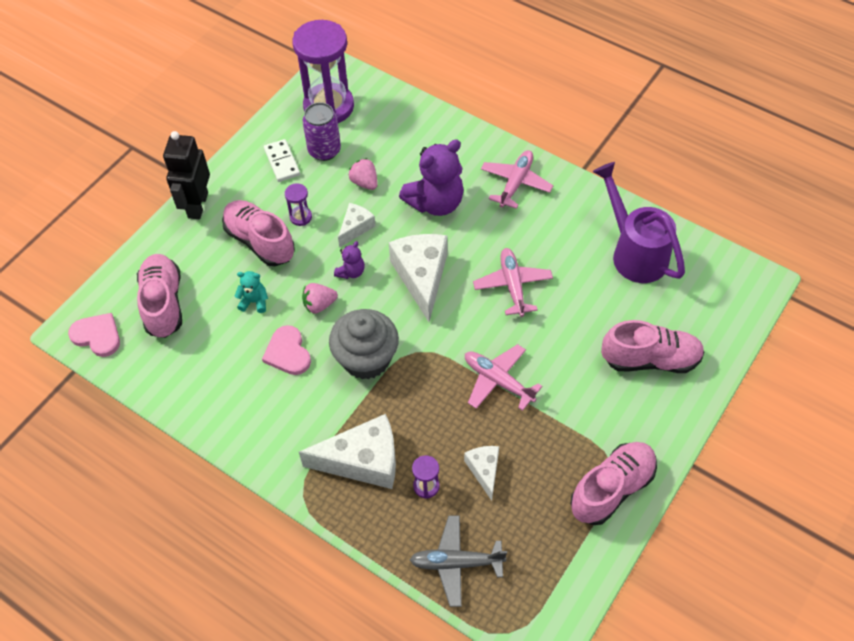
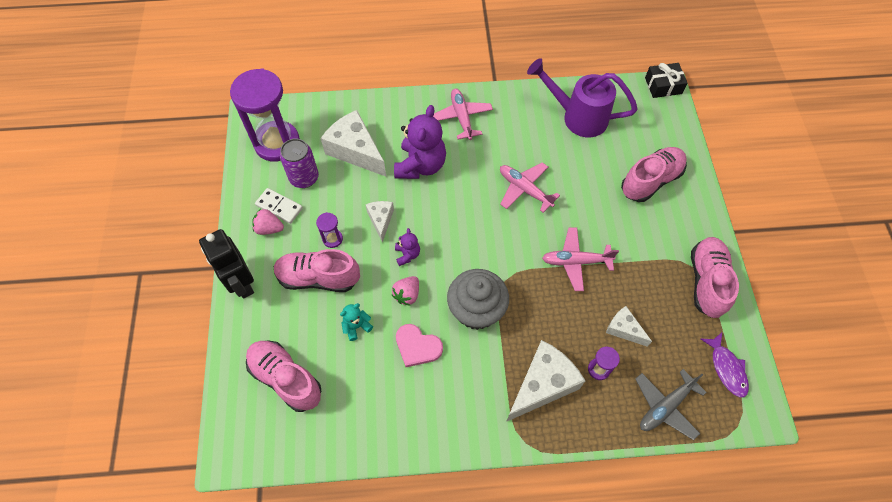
camera: 40 degrees left, 5 degrees up
(97, 336) = (254, 444): pink heart -> none
(364, 182) = (356, 183): pink strawberry -> pink strawberry (269, 228)
(421, 277) = (460, 224): white cheese -> white cheese (356, 151)
(550, 577) = (726, 368): none -> purple fish
(761, 278) = (663, 86): none -> black gift

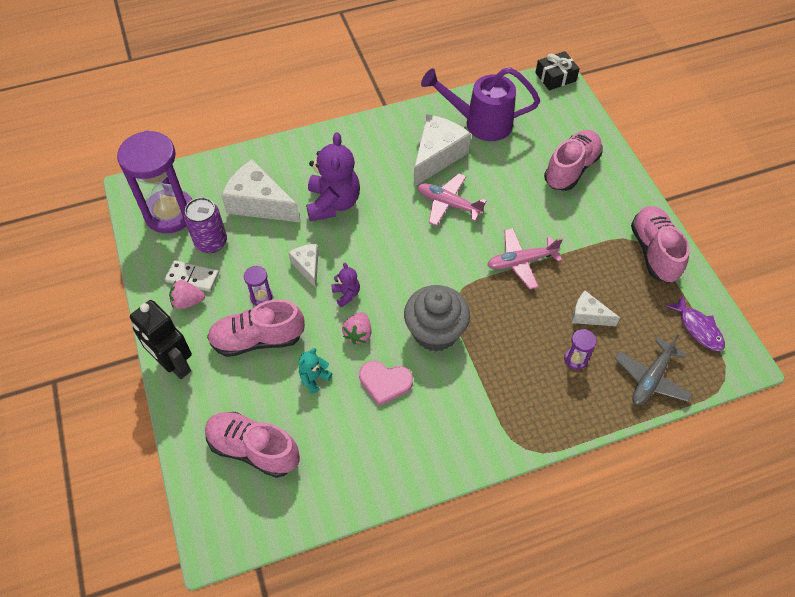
camera: 15 degrees left, 5 degrees down
(461, 117) = (362, 147): pink plane -> none
(542, 385) = (524, 388): white cheese -> white cheese (437, 156)

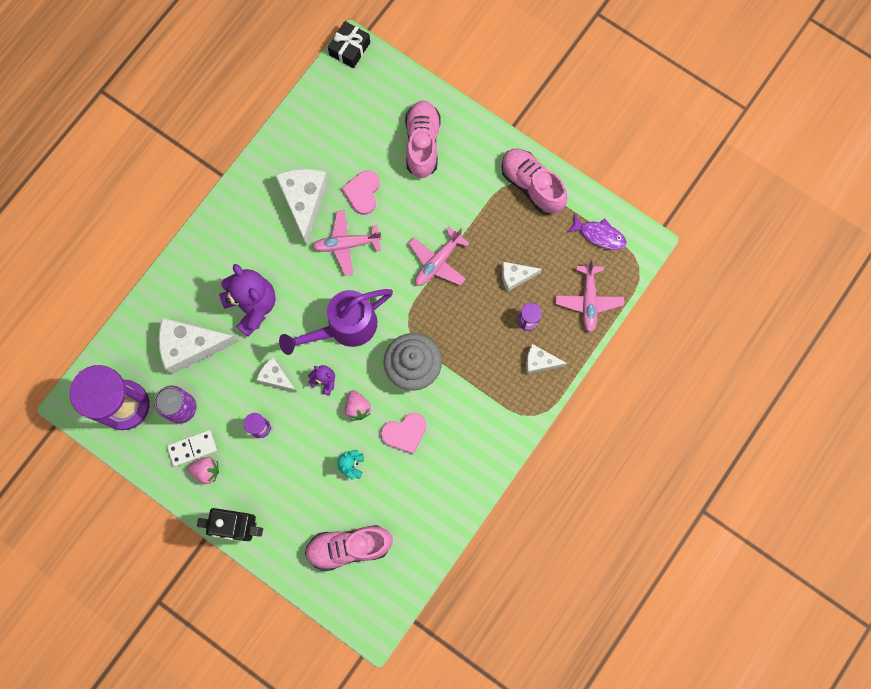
camera: 35 degrees left, 20 degrees up
(188, 302) = (206, 471): pink strawberry -> pink strawberry turned 135 degrees counterclockwise
(258, 339) = (286, 464): pink shoe -> none
(480, 123) = (317, 143): purple watering can -> purple watering can (344, 327)
(491, 175) = (362, 192): none -> pink heart
(564, 402) = (540, 362): none -> white cheese
(651, 378) = (588, 301): grey plane -> pink plane

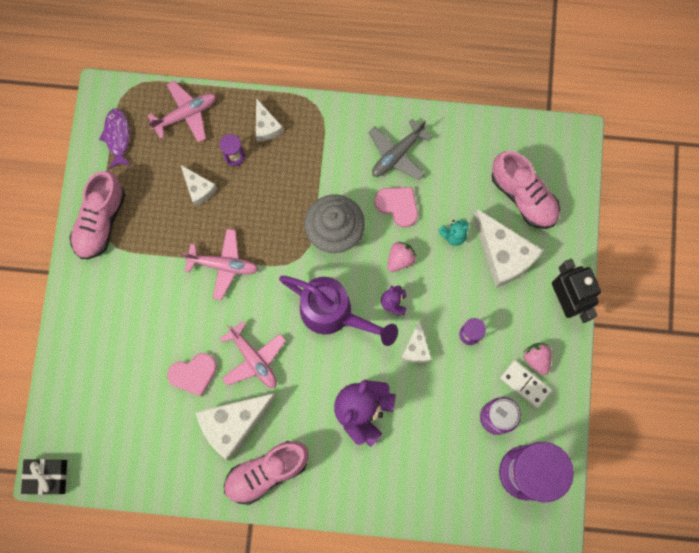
camera: 120 degrees left, 0 degrees up
(191, 346) = (434, 445): white cheese -> white cheese (503, 255)
(422, 144) = (112, 346): pink shoe -> pink shoe (267, 472)
(450, 459) = (397, 154): none -> grey plane

